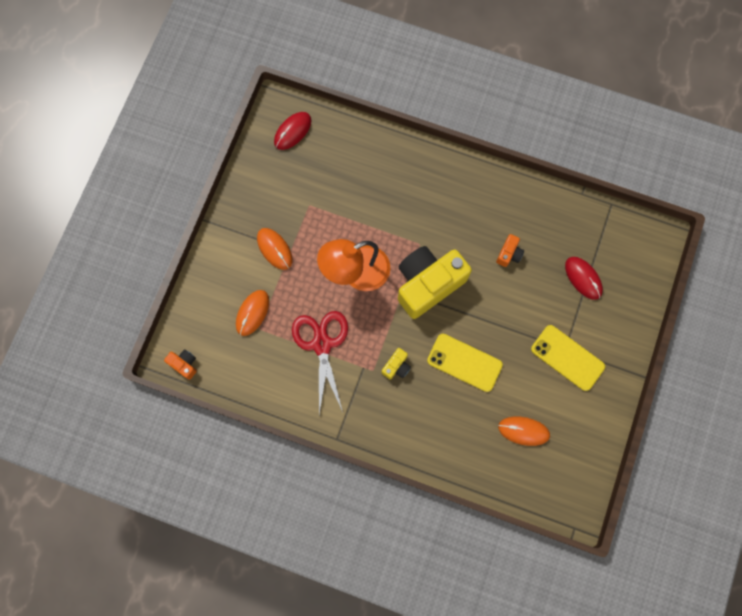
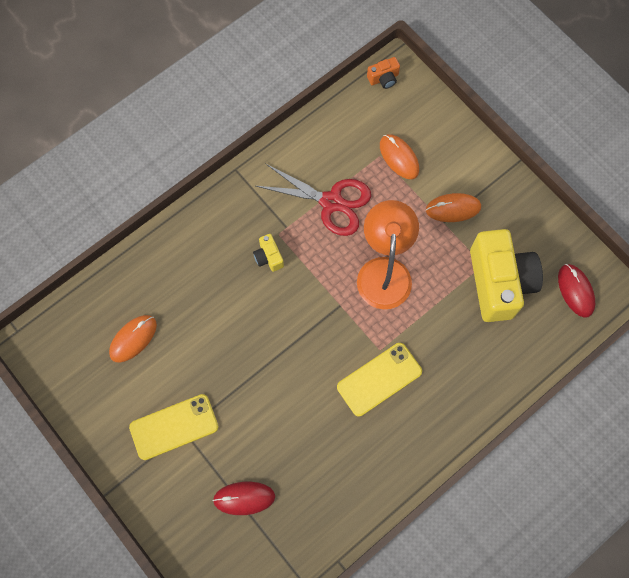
camera: 120 degrees right, 5 degrees down
(428, 284) = (332, 333): yellow camera -> yellow camera (499, 283)
(464, 362) = (233, 322): yellow phone -> yellow phone (379, 379)
(509, 254) = (316, 435): orange camera -> none

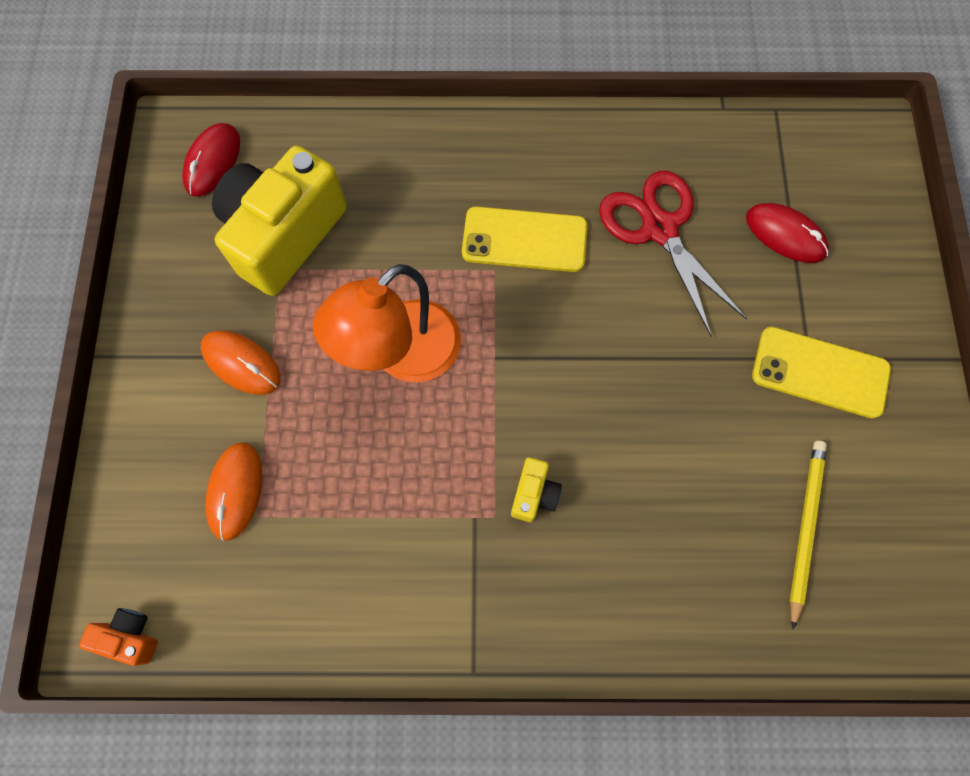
camera: 140 degrees left, 0 degrees up
(133, 339) = (804, 528): orange mouse -> yellow pencil
(331, 202) = (384, 503): red scissors -> red scissors (659, 229)

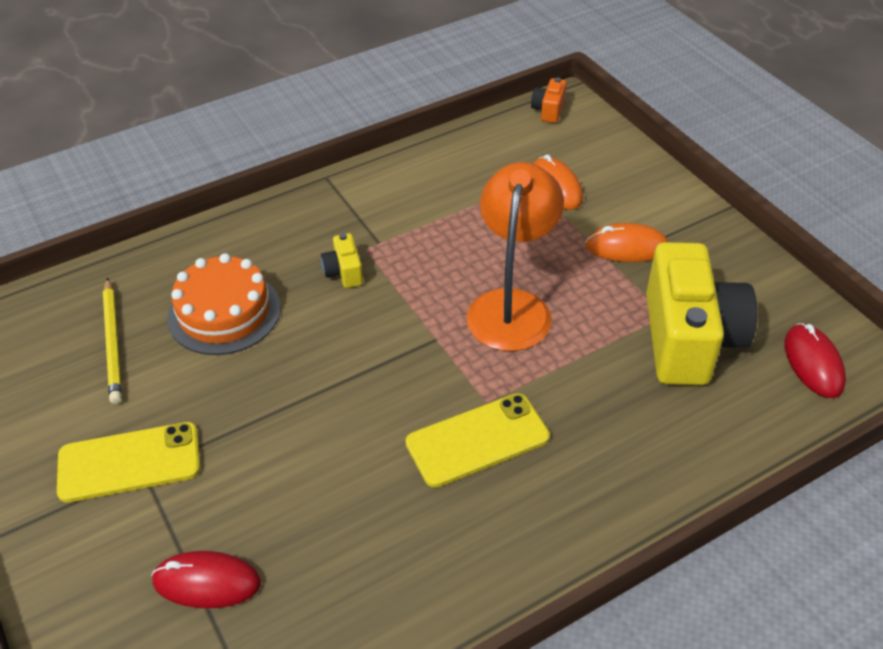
camera: 150 degrees right, 25 degrees down
(130, 637) = (548, 110): orange camera -> orange camera turned 120 degrees clockwise
(659, 229) = (349, 518): red scissors -> none
(679, 507) = (224, 312): none -> orange cake

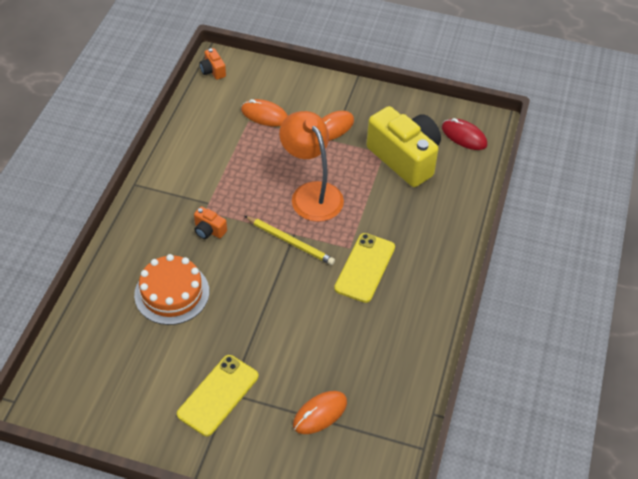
camera: 45 degrees left, 5 degrees up
(113, 343) = (132, 349): yellow pencil -> yellow pencil (290, 242)
(207, 582) = (320, 413): red mouse -> orange mouse
(344, 272) = (209, 230): yellow camera -> orange camera

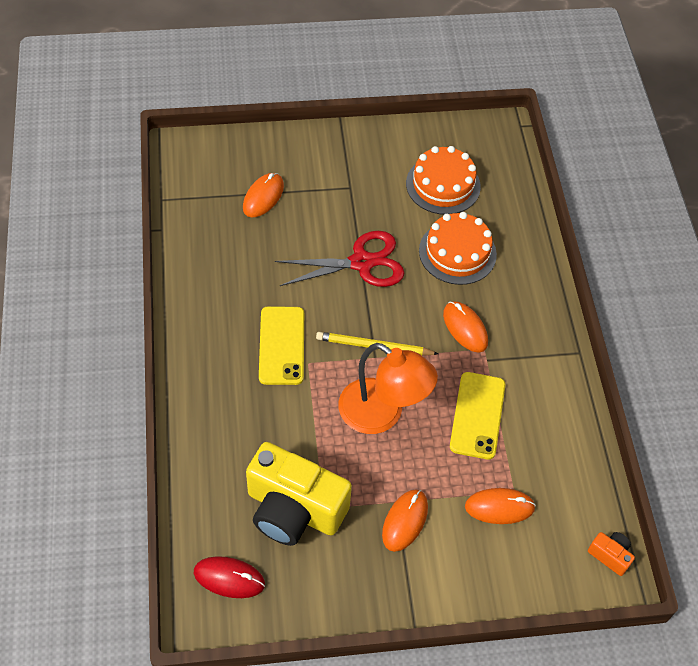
camera: 155 degrees right, 5 degrees up
(139, 363) = (443, 185): none -> orange cake
(209, 230) = (465, 328): orange camera -> orange mouse
(218, 395) = (359, 182): yellow phone -> yellow phone (477, 415)
(261, 313) = (361, 263): none -> red scissors

